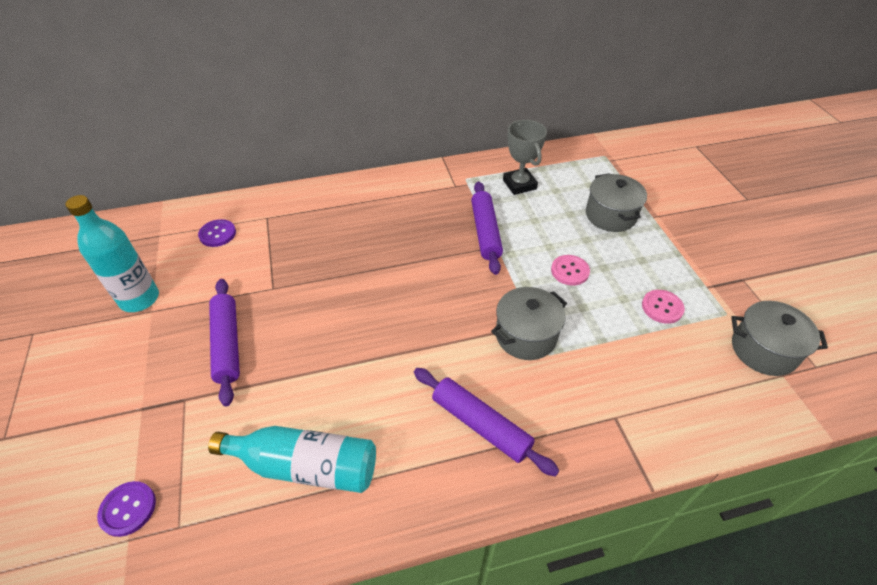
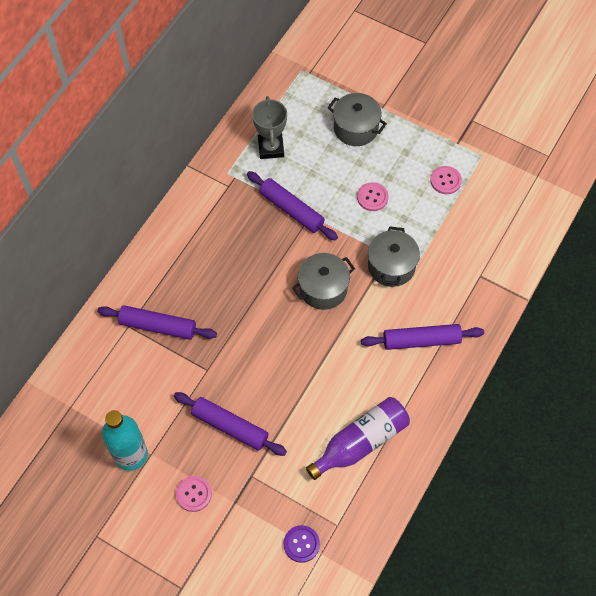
camera: 45 degrees left, 15 degrees up
(128, 370) = (193, 494): none -> pink button
(217, 234) = (112, 368): purple button -> none
(284, 232) = (157, 326): none -> purple rolling pin
(305, 466) = (360, 442): turquoise bottle -> purple bottle
(519, 184) = (271, 148): grey trophy -> grey trophy turned 60 degrees clockwise
(763, 350) = (517, 167): grey pot -> grey pot (323, 288)

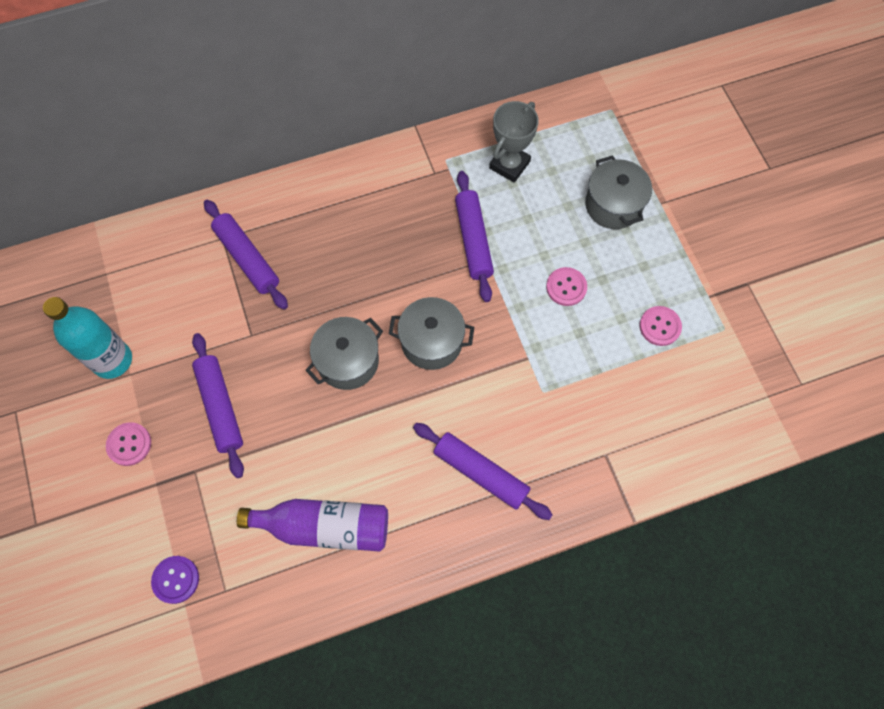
camera: 40 degrees right, 5 degrees up
(391, 266) = (521, 372): grey pot -> grey pot (348, 361)

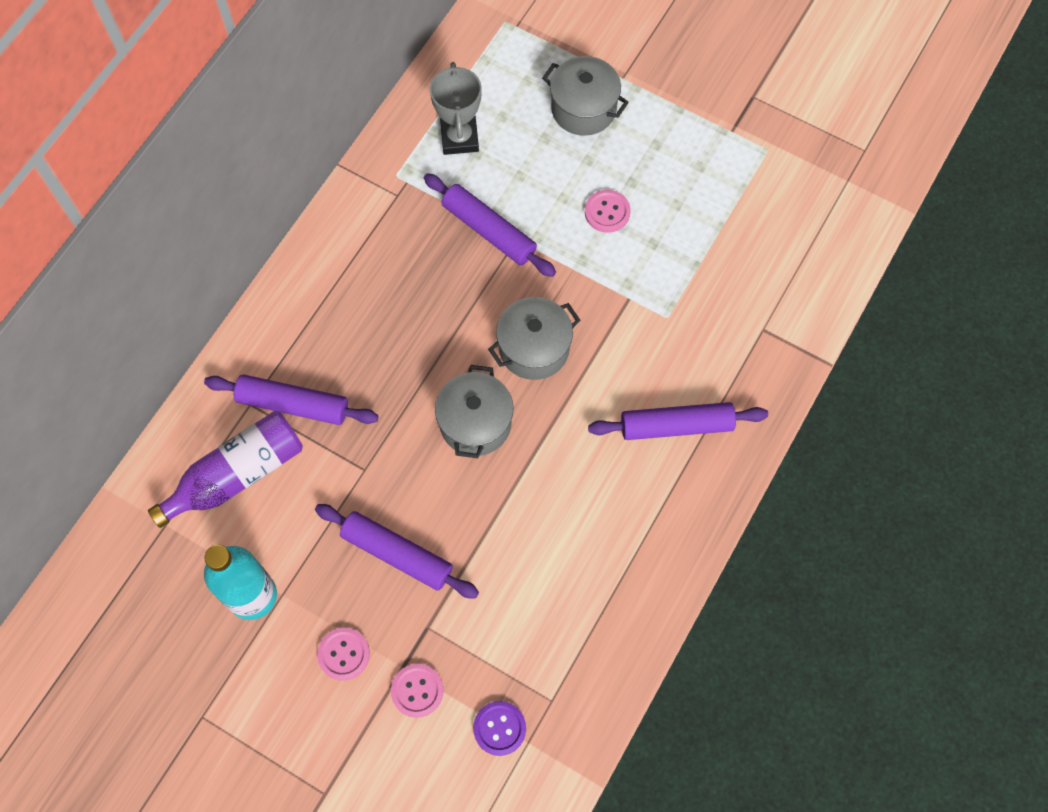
camera: 40 degrees left, 0 degrees up
(324, 527) = (586, 577): purple bottle -> purple bottle (236, 475)
(660, 326) = (714, 187): pink button -> pink button (417, 691)

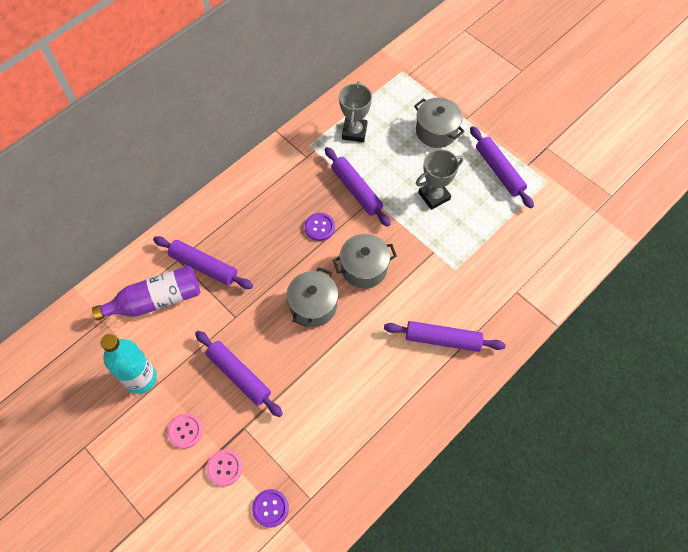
camera: 15 degrees right, 5 degrees down
(450, 302) = (319, 227): none -> purple button
(607, 212) = (434, 196): pink button -> grey trophy
(692, 150) = (499, 171): none -> purple rolling pin

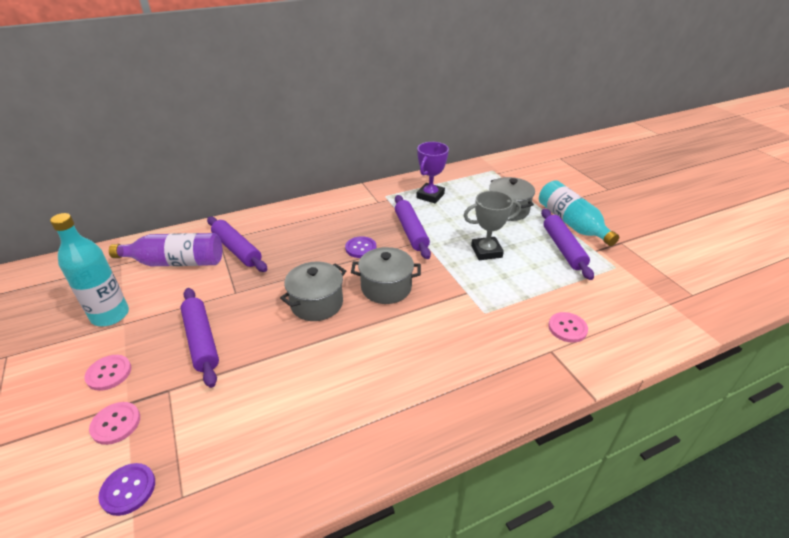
camera: 20 degrees right, 25 degrees down
(354, 132) = (430, 196): grey trophy -> purple trophy
(443, 339) = (442, 372): purple rolling pin -> none
(498, 134) = (571, 223): none -> turquoise bottle
(523, 264) = (567, 328): none -> pink button

